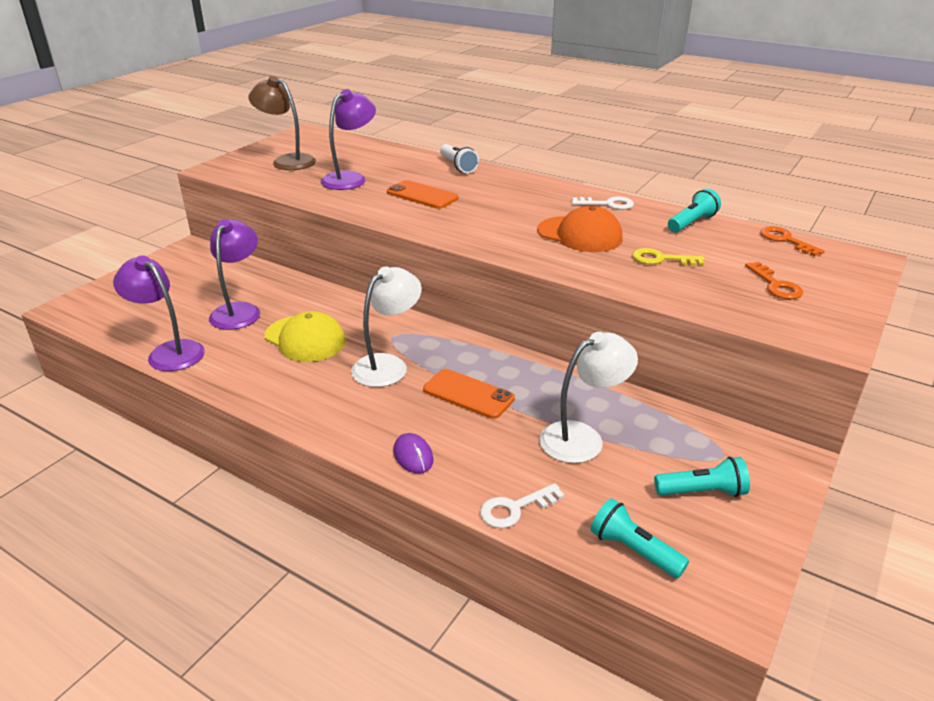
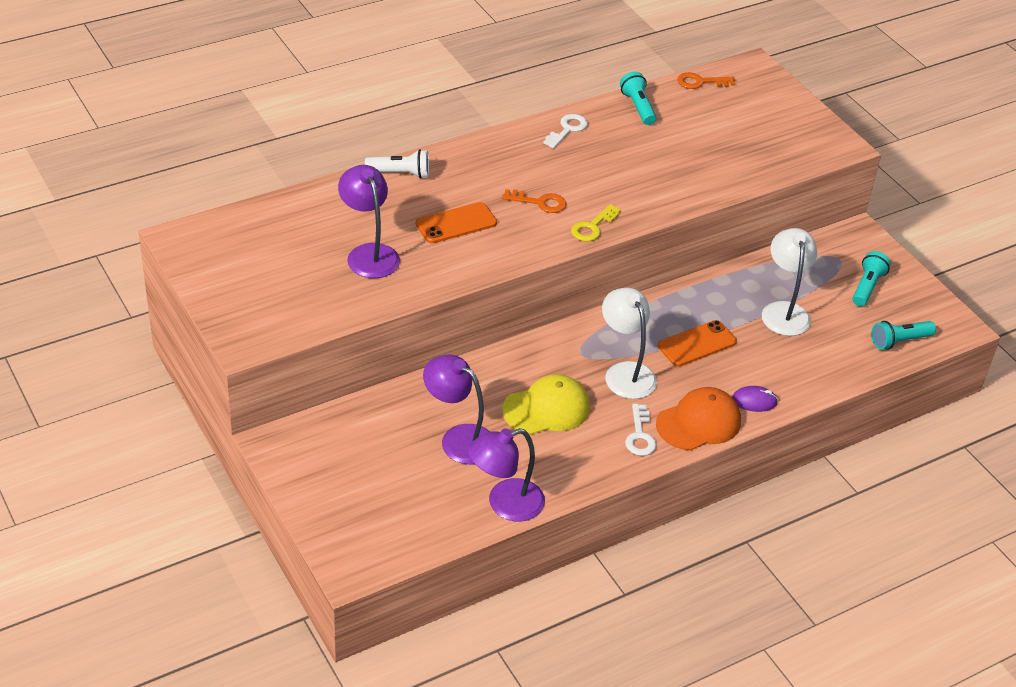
camera: 65 degrees left, 10 degrees up
(287, 161) = (272, 282): brown lamp -> none
(515, 508) = (836, 374): white key -> white key (640, 435)
(580, 234) = (614, 172): orange cap -> orange cap (698, 422)
(661, 259) = (687, 154): yellow key -> yellow key (592, 227)
(775, 285) = (761, 126): orange key -> orange key (539, 202)

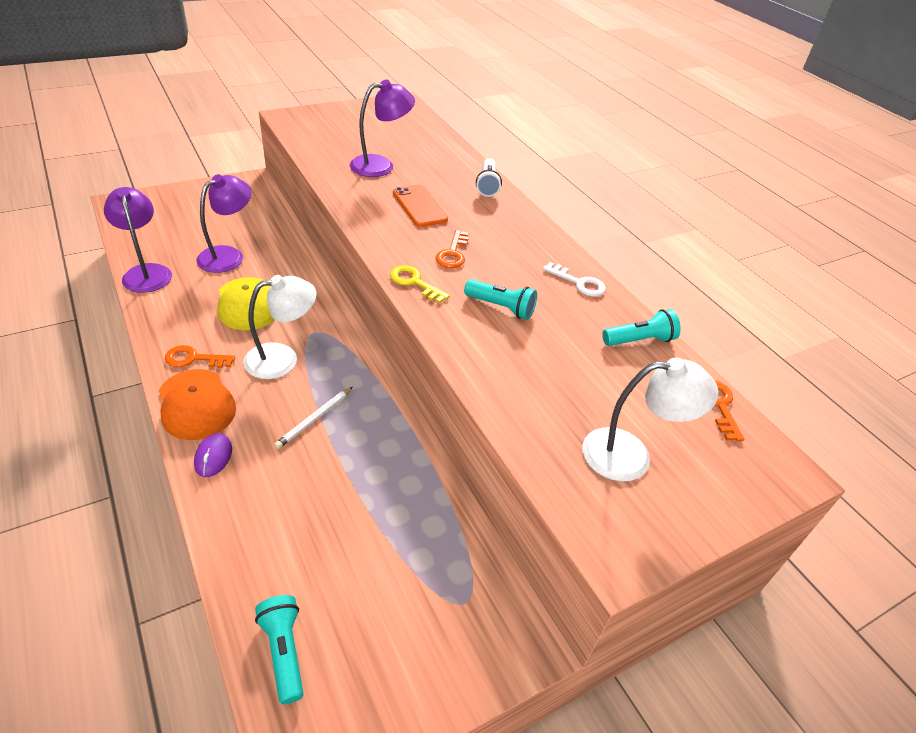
camera: 90 degrees right, 0 degrees up
(640, 435) = (194, 359): white key -> orange key
(697, 344) = (314, 419): orange phone -> white pencil
(784, 311) = (361, 513): white lamp -> white lamp (630, 455)
(867, 287) = (404, 629): turquoise flashlight -> turquoise flashlight (501, 307)

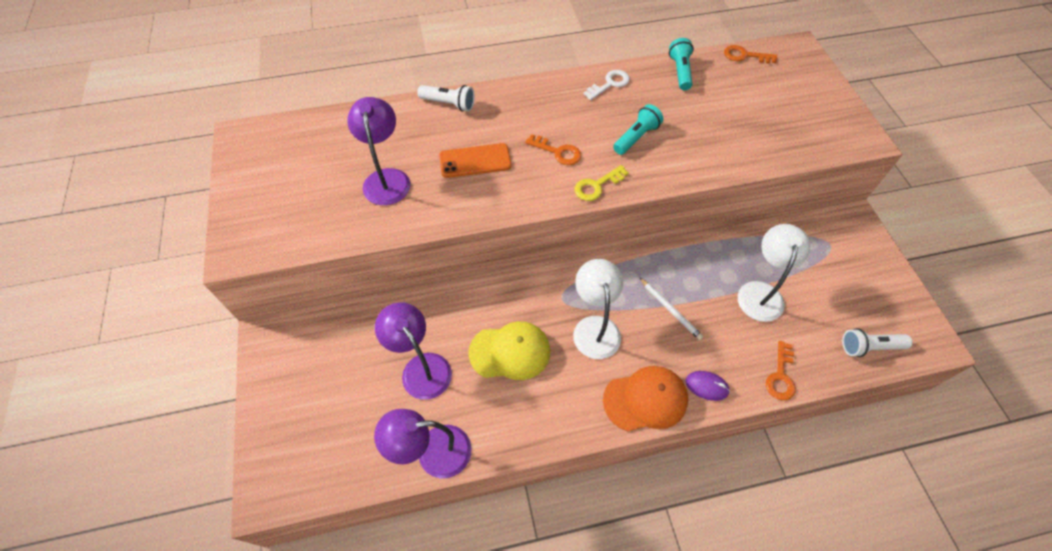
camera: 70 degrees left, 15 degrees up
(194, 359) = (585, 401): orange key -> orange key (780, 376)
(284, 651) = (869, 347): turquoise flashlight -> white flashlight
(630, 455) = (788, 110): white lamp -> white lamp (761, 292)

